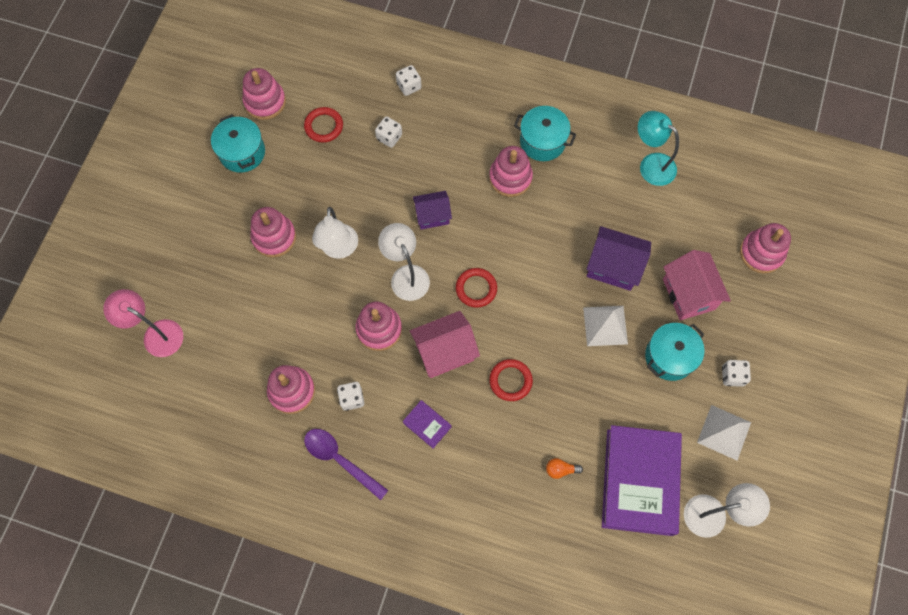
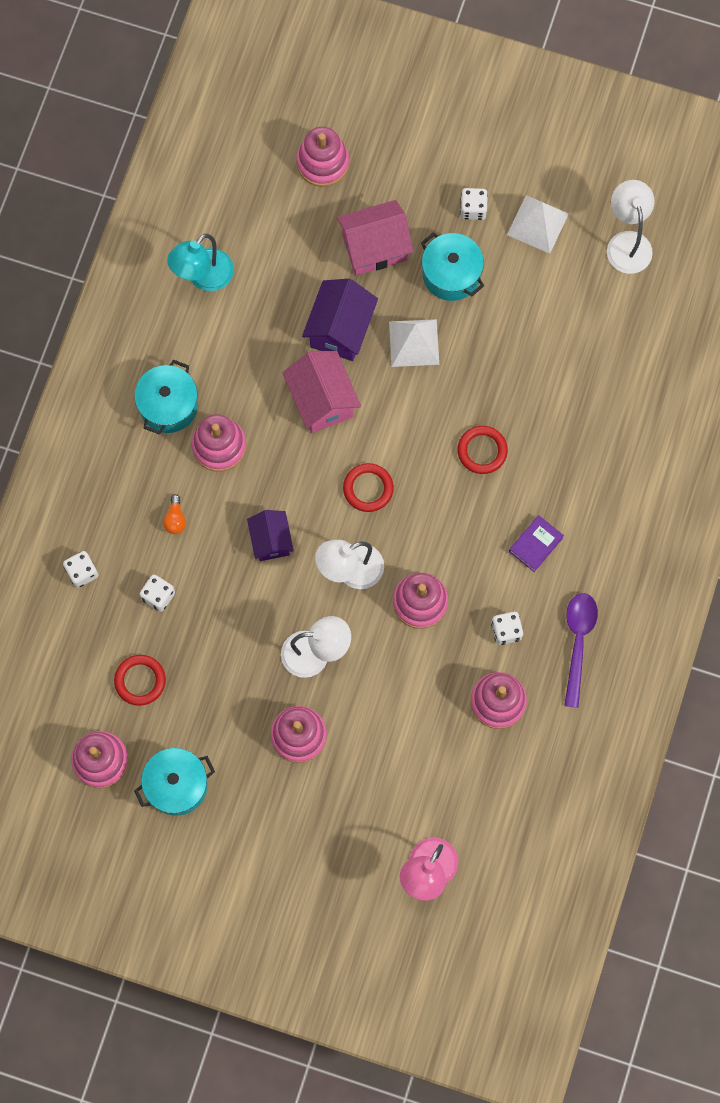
camera: 90 degrees left, 5 degrees up
(340, 459) = (578, 642): purple spoon -> purple spoon turned 150 degrees clockwise
(444, 352) = (448, 525): pink house -> pink house (322, 400)
(560, 469) = (583, 399): orange light bulb -> orange light bulb (175, 519)
(639, 481) = (594, 316): purple book -> none

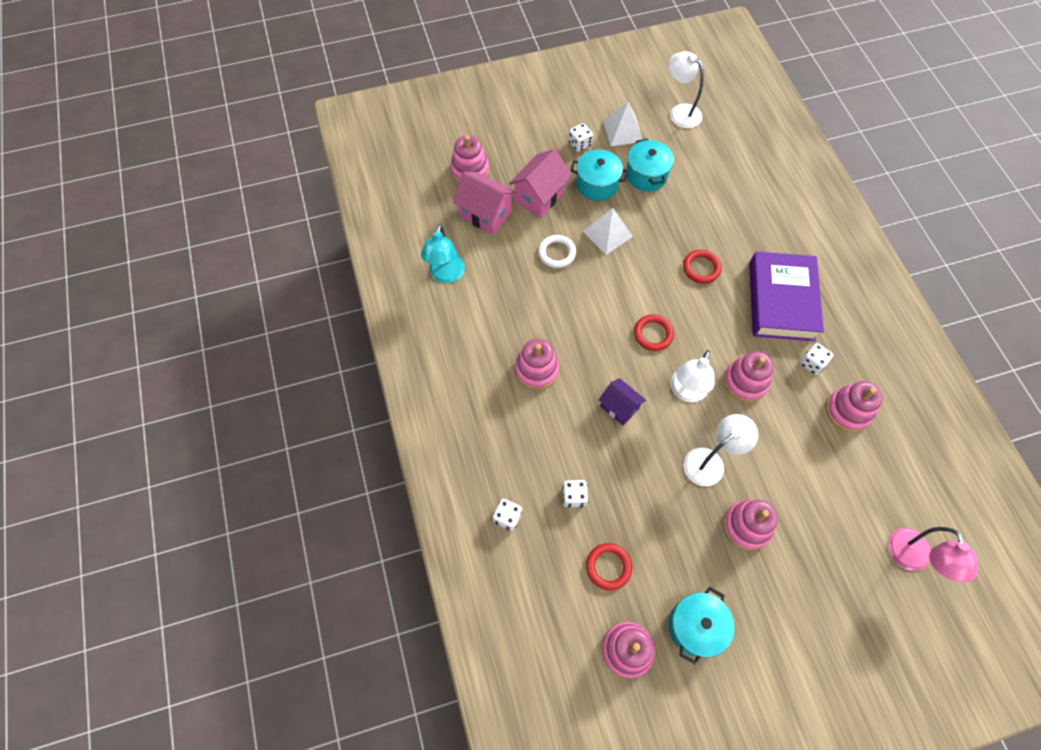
camera: 35 degrees left, 10 degrees down
(168, 405) = (483, 366): turquoise pot -> turquoise pot (646, 175)
(175, 519) = (544, 436): orange light bulb -> none
(322, 400) = (580, 300): pink house -> pink house (485, 214)
(340, 329) = (557, 253): purple house -> white ring
(535, 544) = (781, 301): purple book -> purple book, size x2.41
(578, 642) = (858, 341): purple spoon -> none

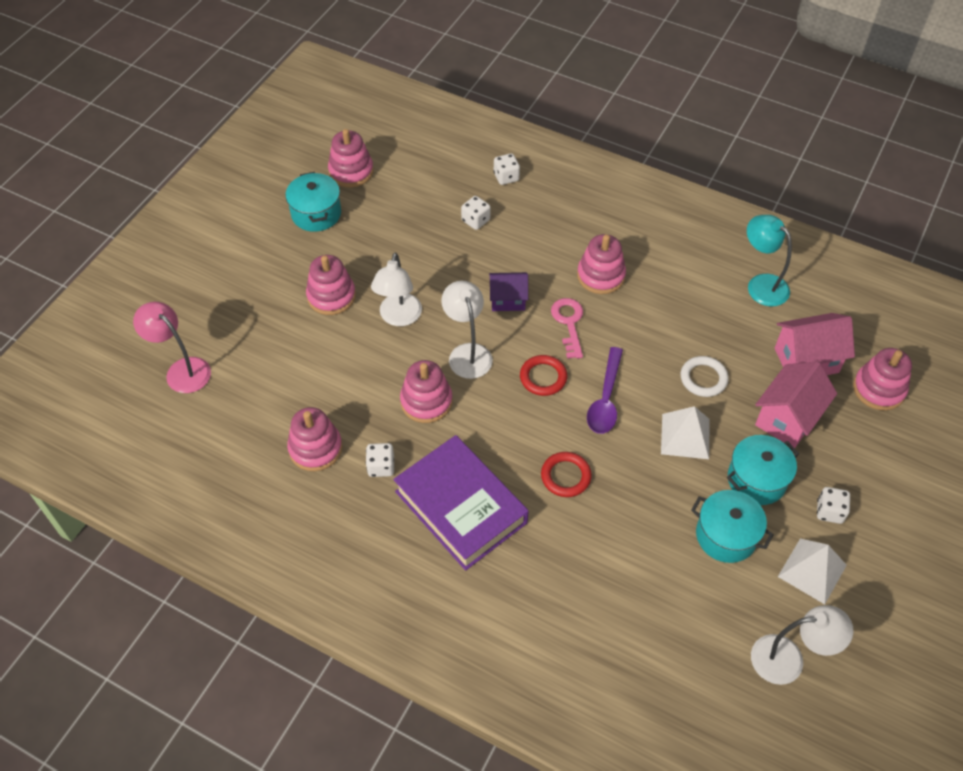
camera: 135 degrees right, 10 degrees down
(539, 197) = (787, 418): pink house -> pink house turned 45 degrees clockwise
(597, 355) = (569, 323): none -> pink key
(608, 567) = (408, 201): red ring -> none
(629, 289) = (605, 399): none -> purple spoon

